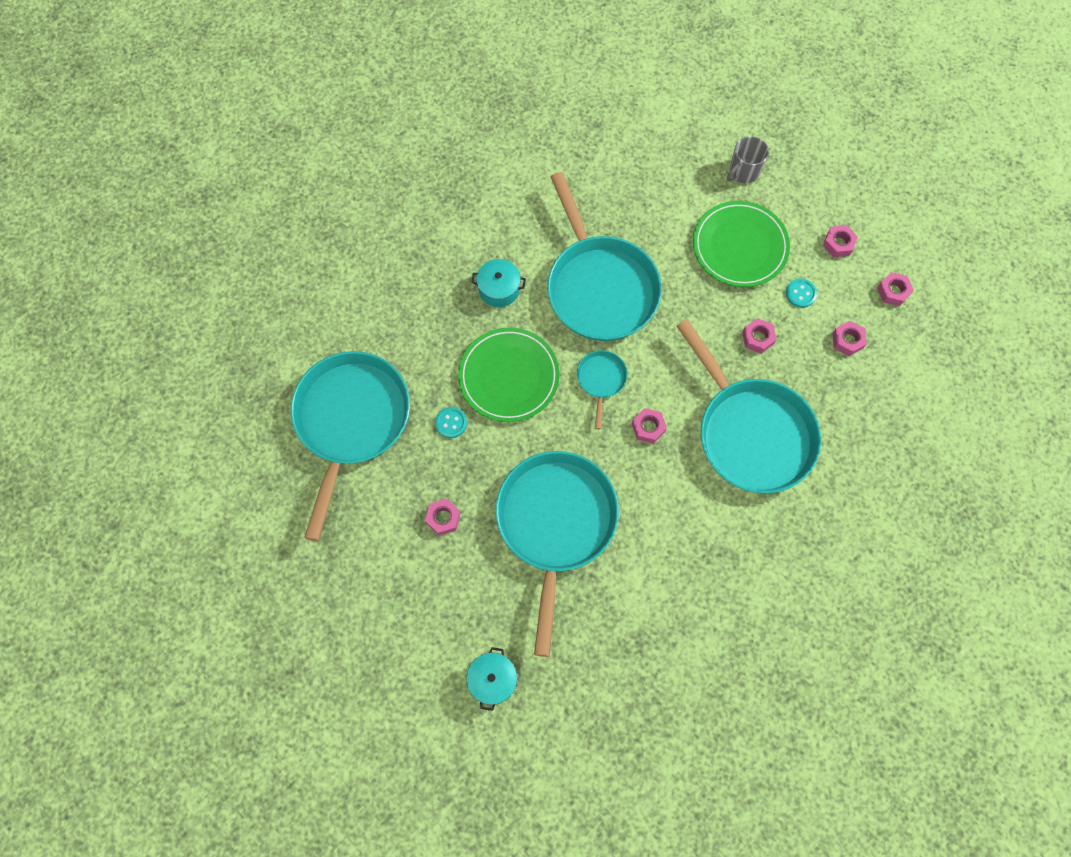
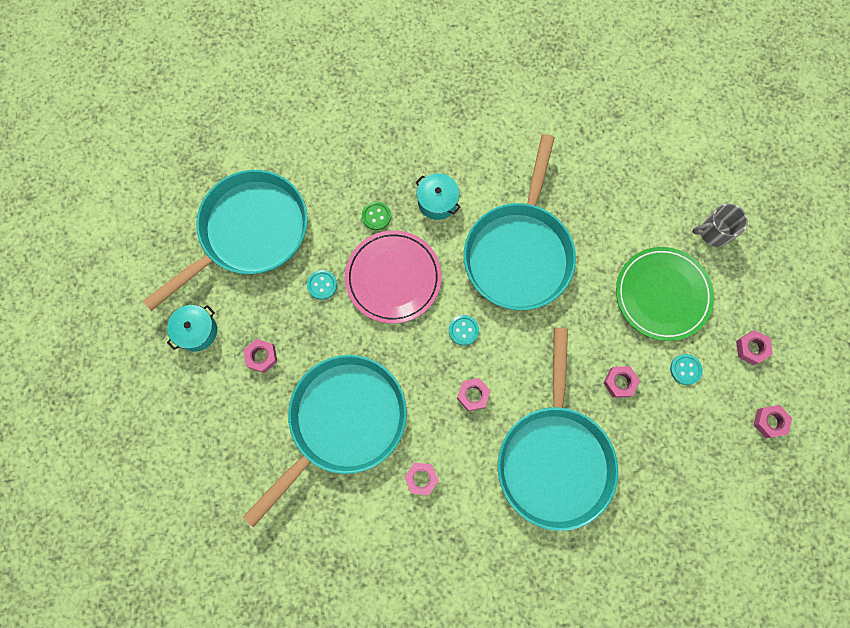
camera: 35 degrees right, 5 degrees up
(455, 334) = (376, 216): none -> green button
(492, 680) = (206, 510): turquoise pot -> turquoise pot (197, 331)
(509, 376) = (393, 278): green plate -> pink plate
(601, 380) = (463, 330): turquoise pan -> turquoise button
(847, 340) = (696, 437): pink nut -> pink nut (421, 478)

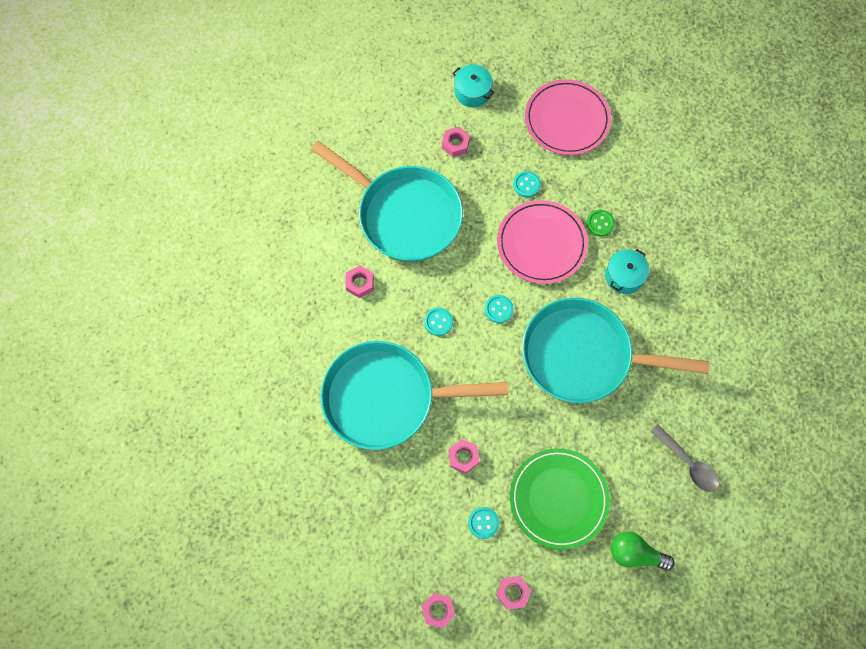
camera: 85 degrees right, 5 degrees down
(248, 233) = (567, 120): turquoise pan -> pink plate
(473, 395) = (438, 322): pink nut -> turquoise button
(630, 173) = (688, 463): none -> grey spoon
(713, 232) = (635, 553): grey mug -> green light bulb

